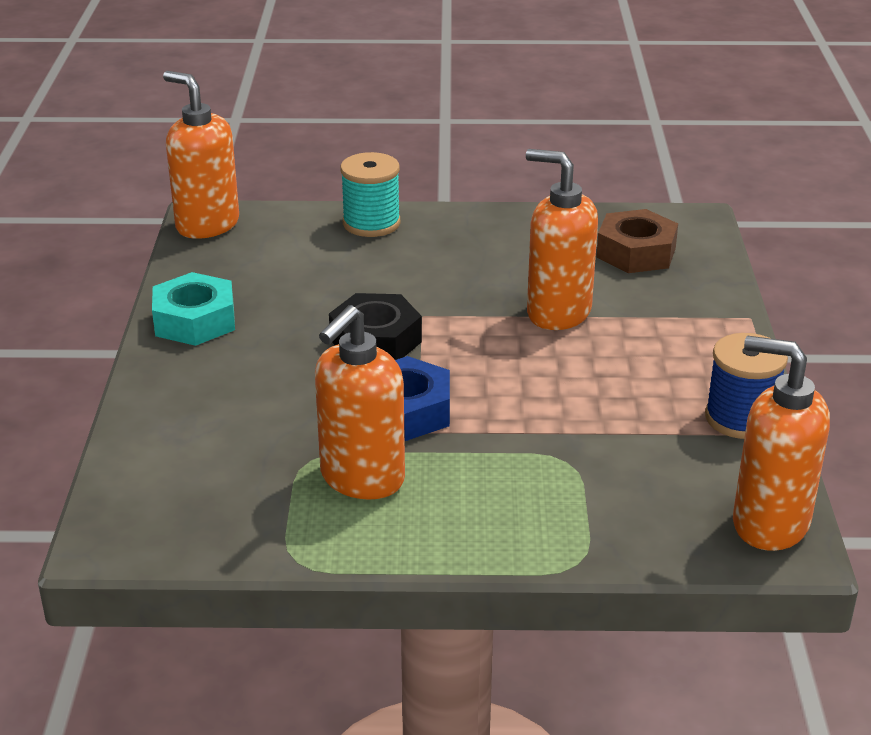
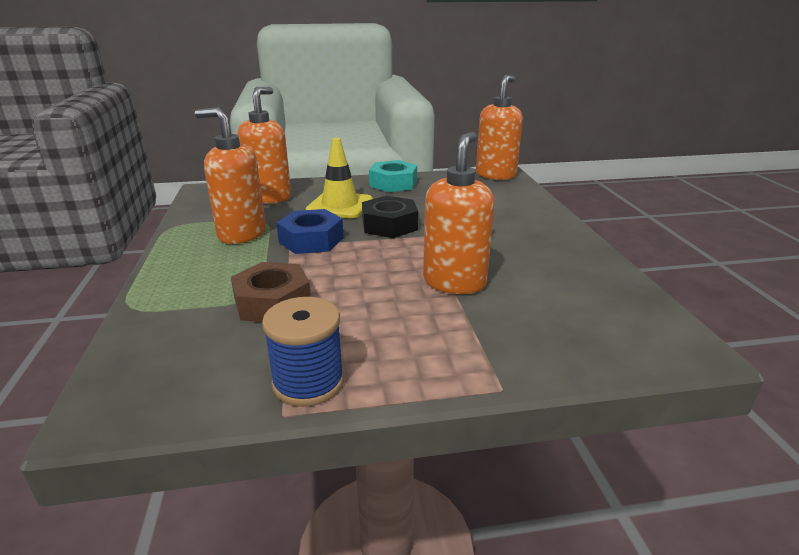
camera: 80 degrees right, 5 degrees down
(276, 379) = (340, 205): none -> yellow traffic cone
(371, 223) = (536, 211): turquoise spool -> none
(636, 252) = (585, 314): brown nut -> brown nut (272, 302)
(769, 523) = (138, 400): orange soap dispenser -> orange soap dispenser (269, 197)

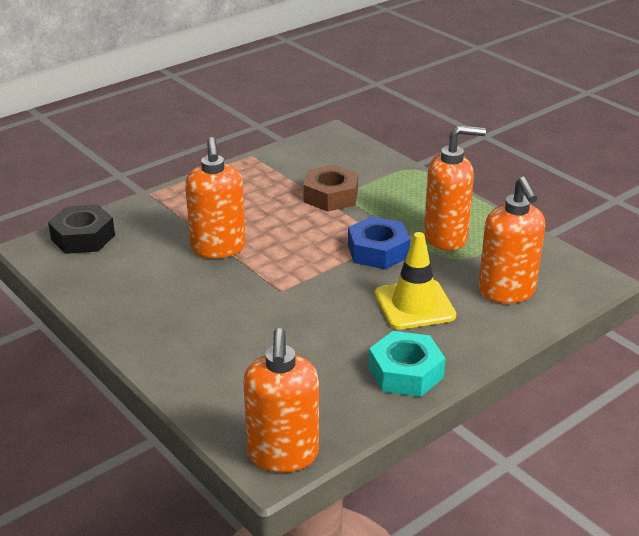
camera: 150 degrees right, 5 degrees up
(308, 382) = (254, 168): blue spool -> none
(389, 225) = (329, 293): black nut -> black nut (83, 237)

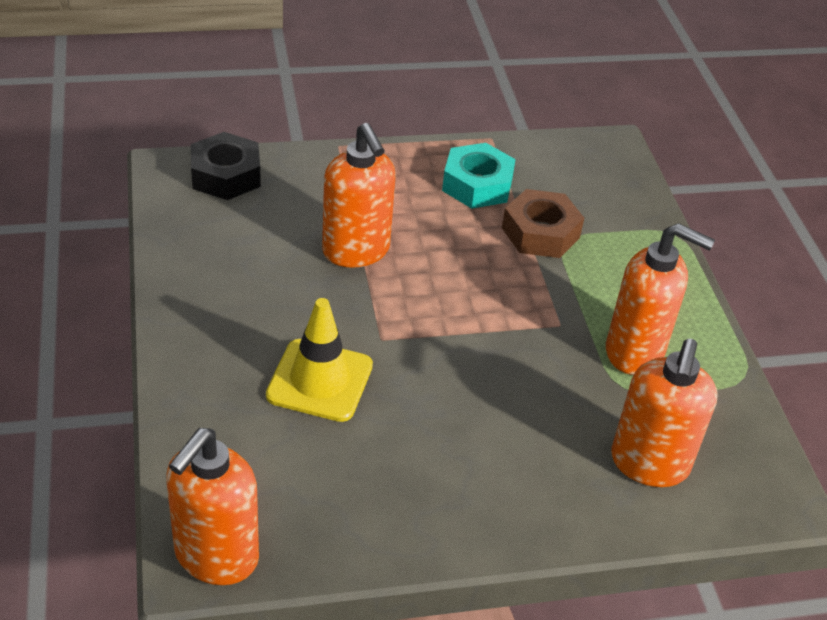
camera: 25 degrees right, 10 degrees up
(218, 248) = (356, 251): orange soap dispenser -> orange soap dispenser turned 45 degrees counterclockwise
(378, 251) = (535, 334): blue nut -> none
(406, 372) = (435, 518): turquoise nut -> turquoise nut (477, 185)
(414, 305) = (519, 430): yellow traffic cone -> yellow traffic cone (320, 380)

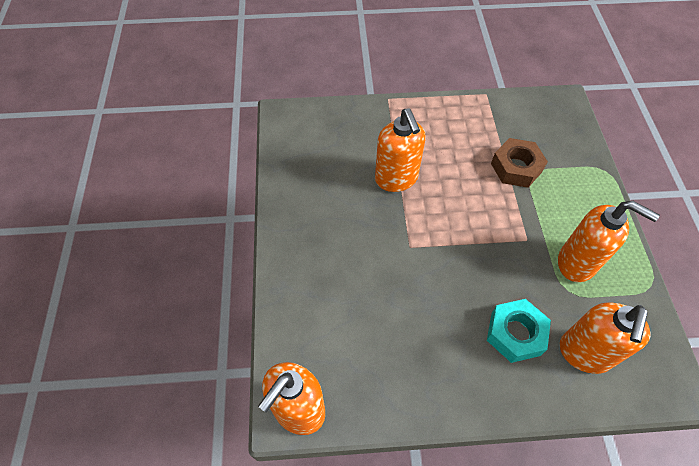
camera: 10 degrees right, 15 degrees up
(226, 175) = (317, 120): black nut -> none
(320, 380) = (369, 277): yellow traffic cone -> none
(477, 185) = (476, 130): turquoise nut -> turquoise nut (515, 334)

